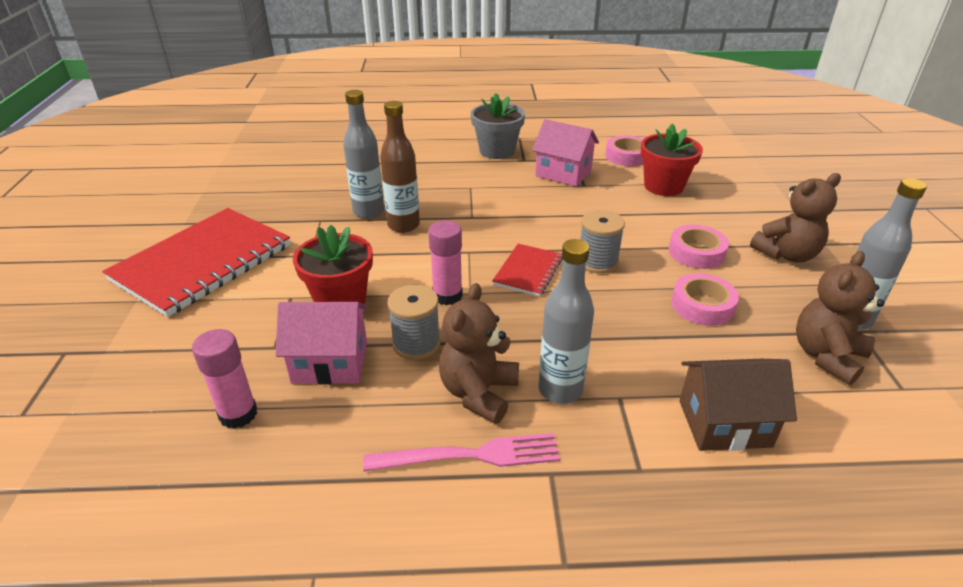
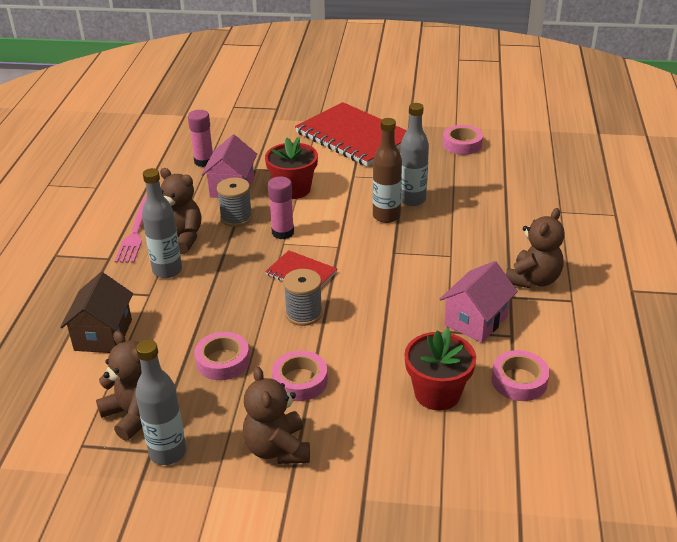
camera: 100 degrees right, 0 degrees up
(248, 187) = (462, 144): none -> pink tape
(497, 151) = (533, 280): grey flower pot -> brown teddy bear

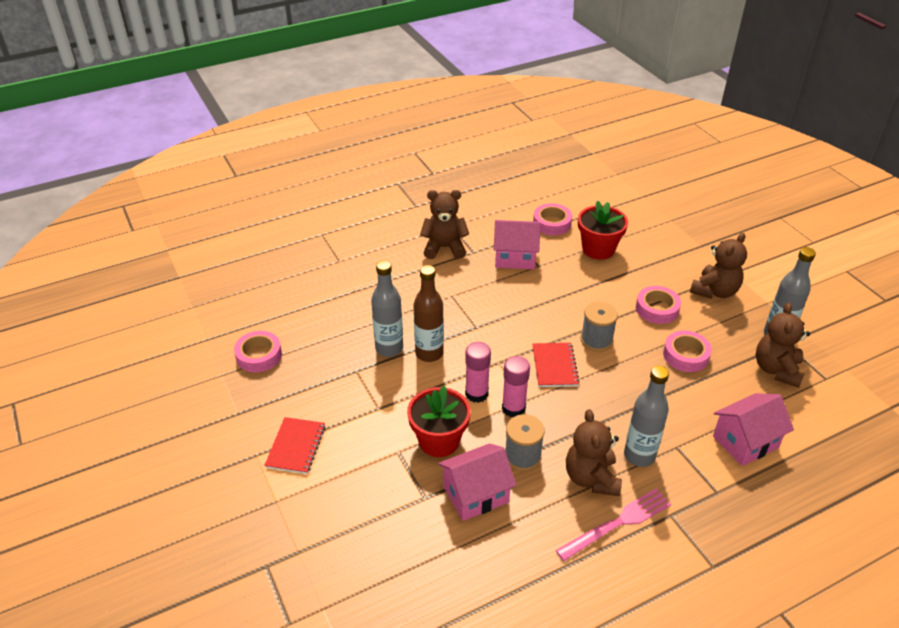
camera: 125 degrees left, 5 degrees up
(103, 335) = (745, 442): brown house -> pink house
(204, 161) = (447, 558): pink glue stick -> pink glue stick (476, 393)
(354, 137) = (296, 446): red notebook -> red notebook, size x0.48

